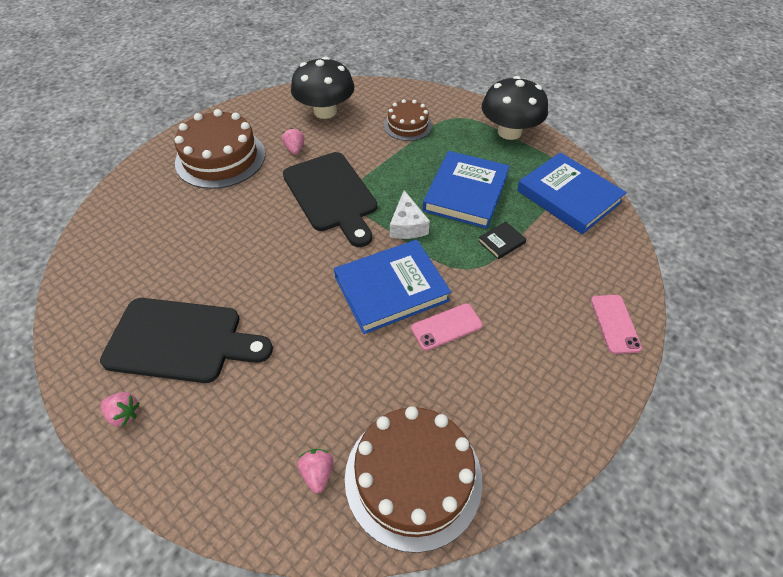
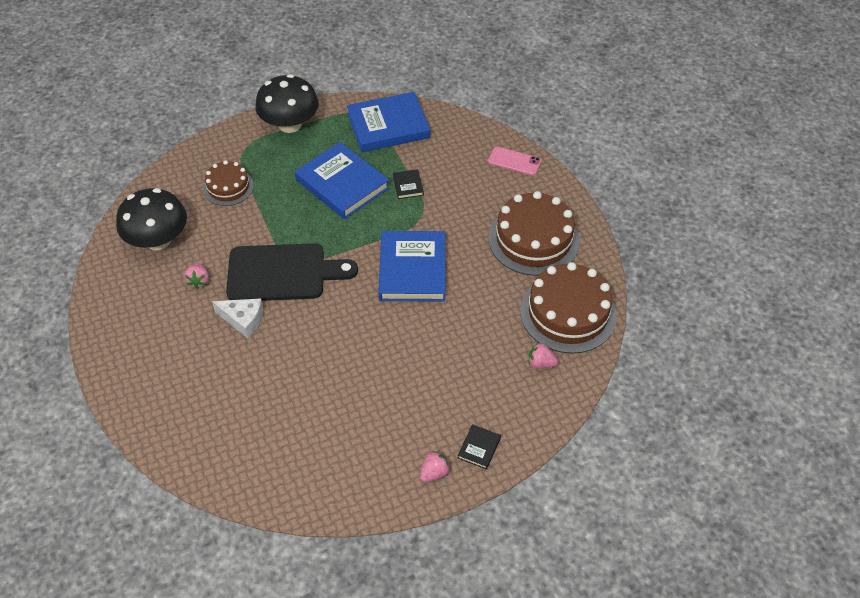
camera: 65 degrees left, 0 degrees up
(168, 448) = (479, 448): none -> black book
(181, 341) = (383, 422): black cutting board -> none
(220, 158) = (167, 344): brown cake -> brown cake (533, 240)
(295, 149) = (199, 281): pink strawberry -> pink strawberry turned 105 degrees counterclockwise
(407, 225) = (353, 235): white cheese -> white cheese (243, 320)
(446, 327) = (466, 250): pink phone -> none

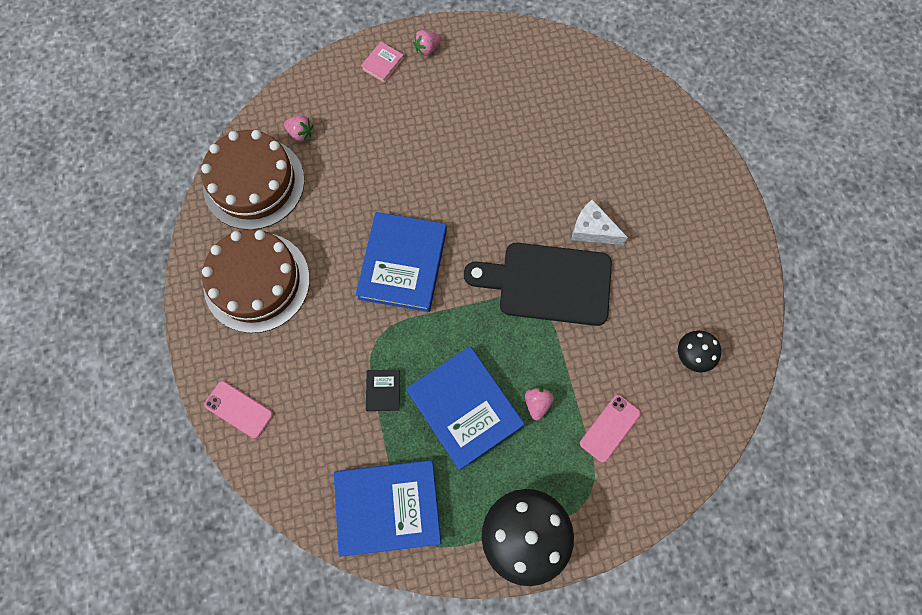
camera: 170 degrees left, 20 degrees up
(158, 240) = (693, 355): black mushroom -> black mushroom, size x0.51
(199, 281) = (642, 288): pink strawberry -> pink strawberry (537, 403)
(228, 187) = (610, 428): brown cake -> pink phone
(479, 448) = (382, 63): black book -> pink book

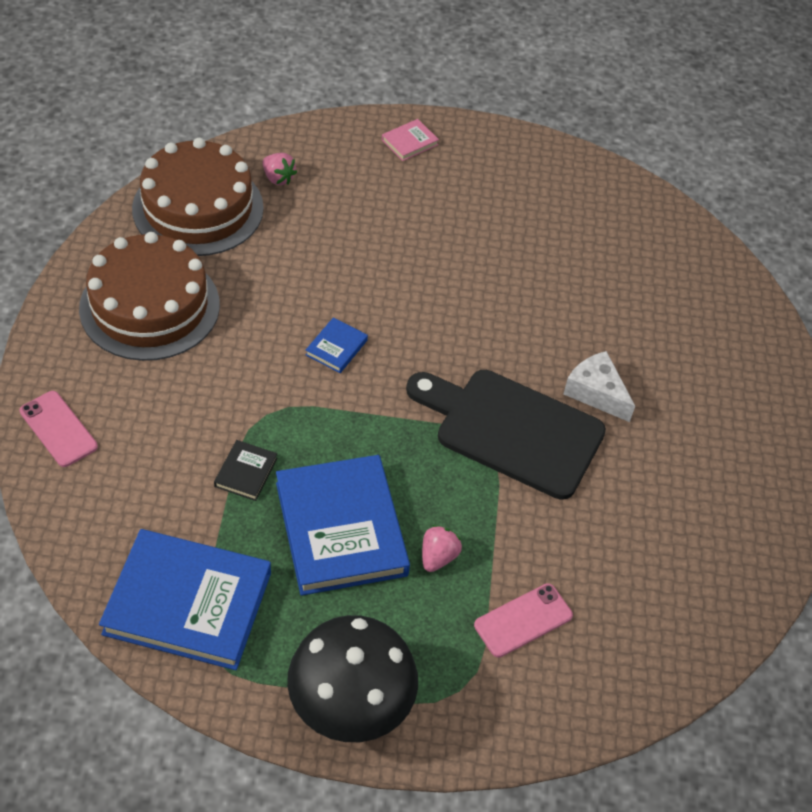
camera: 15 degrees right, 20 degrees down
(402, 264) = (336, 347): blue book -> blue book, size x0.43
(427, 49) = (470, 145): pink strawberry -> none
(693, 355) = (673, 577): black mushroom -> none

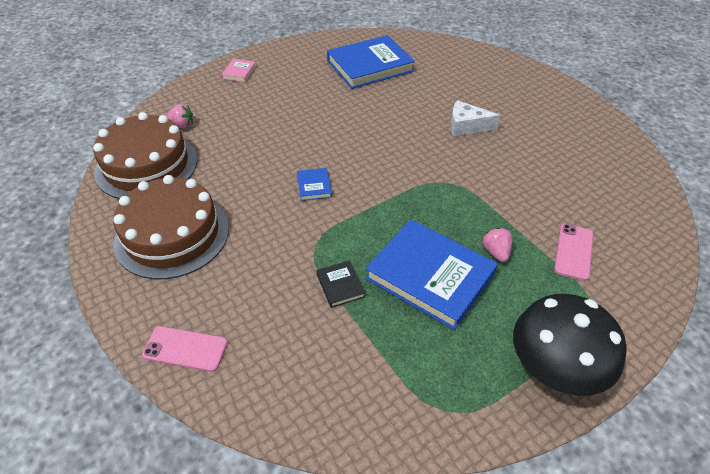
camera: 35 degrees left, 5 degrees down
(188, 603) = (396, 390): blue book -> blue book (370, 66)
(511, 430) = (451, 167): black cutting board -> none

